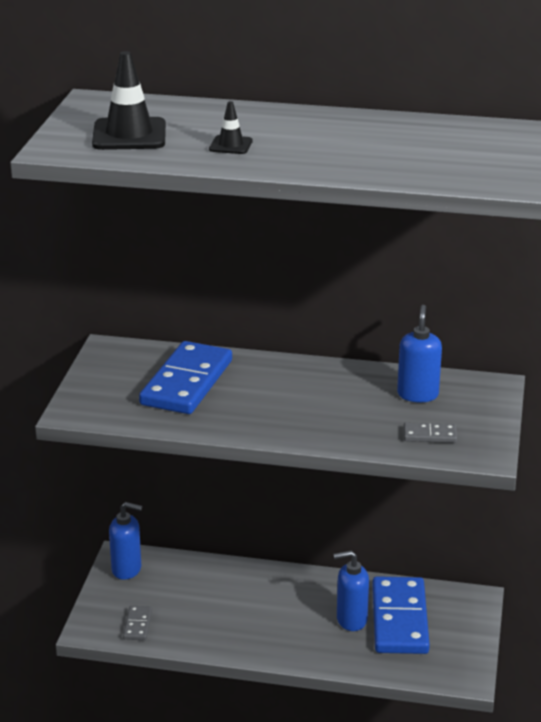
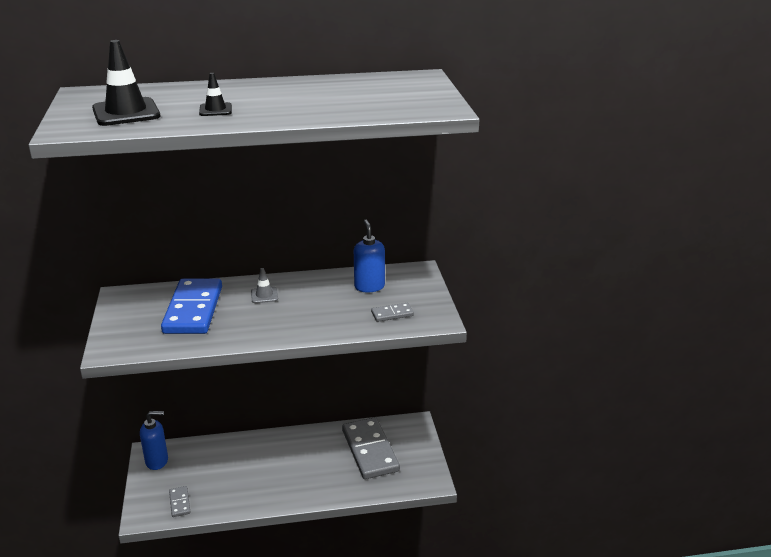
camera: 20 degrees left, 0 degrees up
(279, 381) = (264, 295): none -> grey traffic cone
(351, 620) = (336, 459): blue soap dispenser -> none
(400, 619) = (370, 450): blue domino -> grey domino

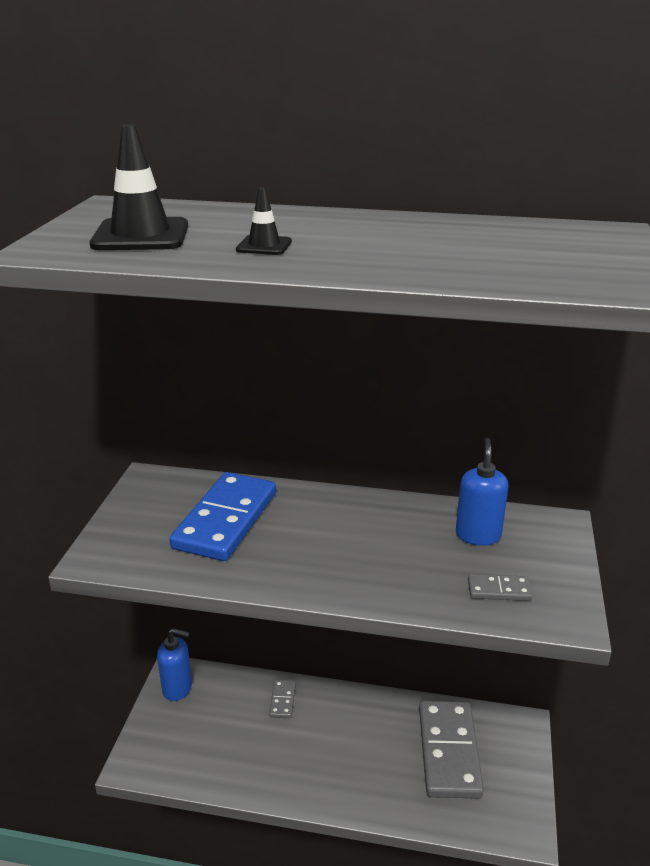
camera: 20 degrees right, 0 degrees up
(179, 503) = (181, 759): grey domino -> grey domino (282, 700)
(264, 295) = (326, 518): grey traffic cone -> none

